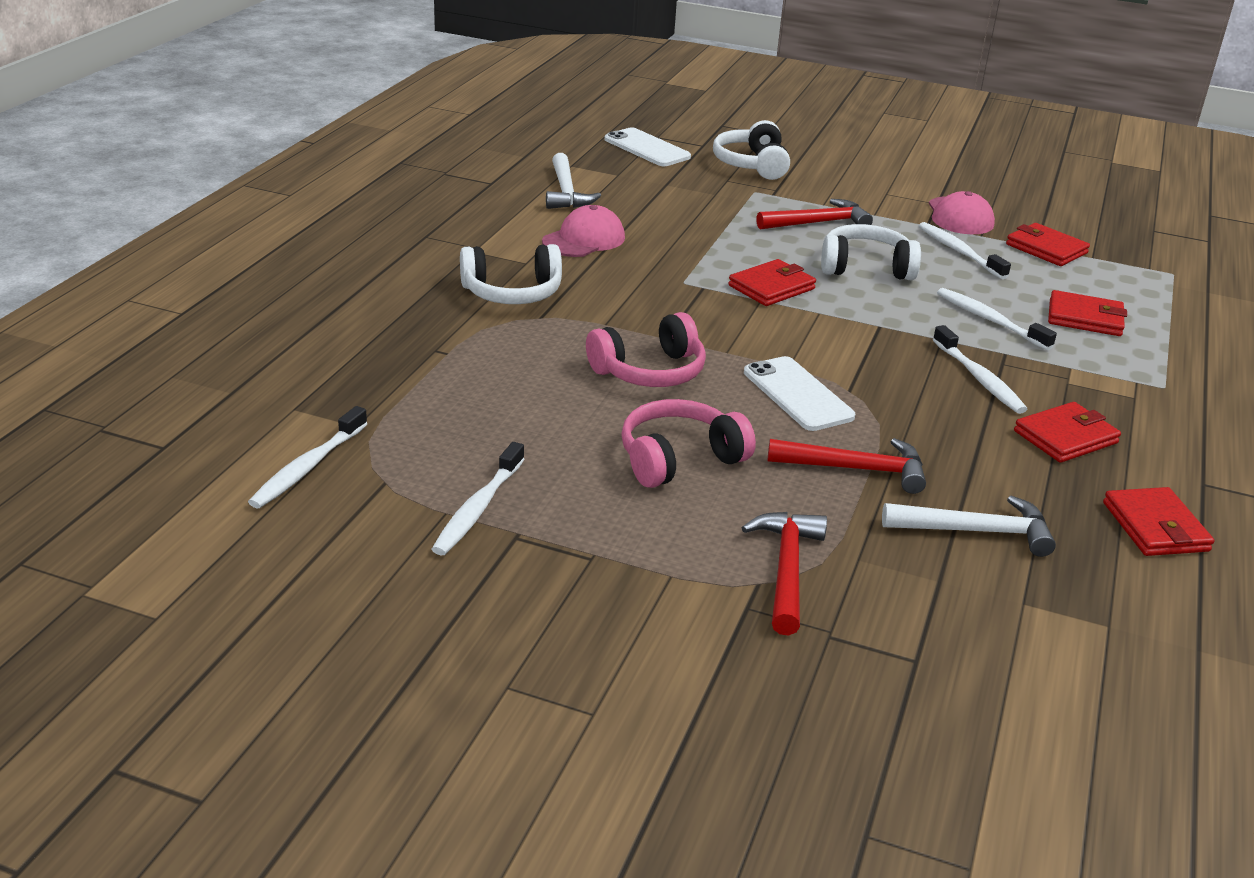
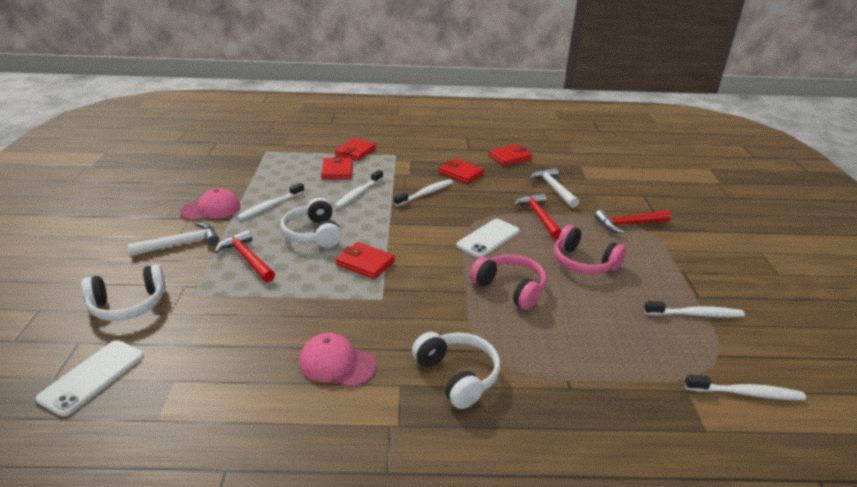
camera: 110 degrees left, 0 degrees up
(566, 192) = (233, 403): white hammer -> white hammer (181, 243)
(1046, 249) = (251, 182): red wallet -> red wallet (356, 152)

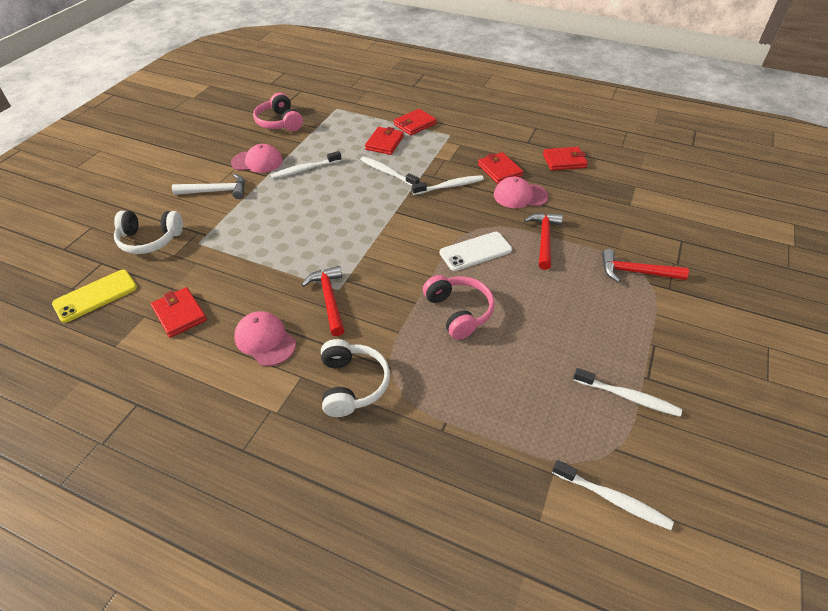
camera: 25 degrees right, 15 degrees up
(92, 377) = (95, 296): white phone -> yellow phone
(247, 258) = (256, 219): red hammer -> red hammer (329, 299)
(313, 234) = (323, 207): white headphones -> none
(358, 193) = (387, 172): white toothbrush -> white toothbrush turned 75 degrees clockwise
(365, 263) = (347, 249): red wallet -> red wallet (180, 314)
(493, 189) = (520, 195): none -> pink cap
(553, 188) = (584, 209): white hammer -> none
(583, 263) = (552, 304): pink headphones -> pink headphones (279, 122)

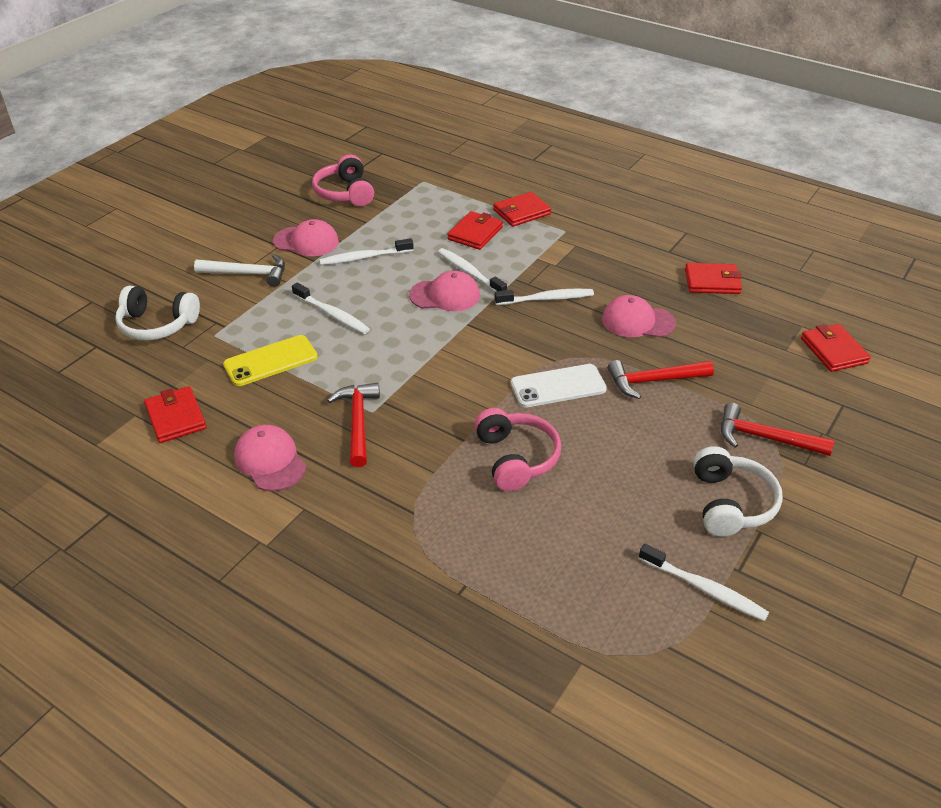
camera: 10 degrees right, 5 degrees down
(95, 296) = (83, 384): yellow phone -> yellow phone (270, 361)
(352, 384) = (363, 526): white headphones -> white headphones (730, 503)
(373, 191) = (445, 295): none -> pink cap
(499, 170) = (619, 285): red wallet -> red wallet (833, 351)
(544, 239) = (653, 381): red hammer -> red hammer turned 120 degrees counterclockwise
(612, 499) = (647, 702): white toothbrush -> white toothbrush (332, 314)

